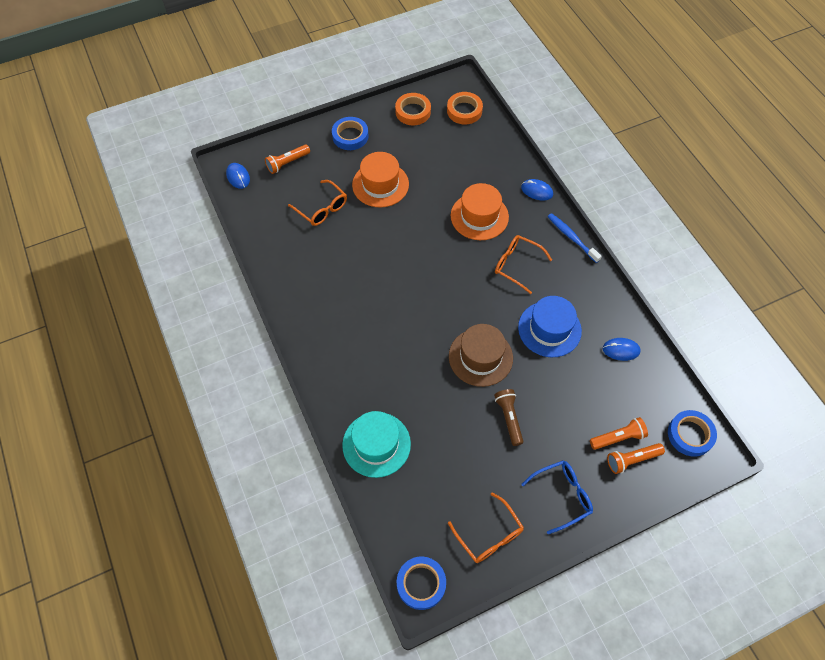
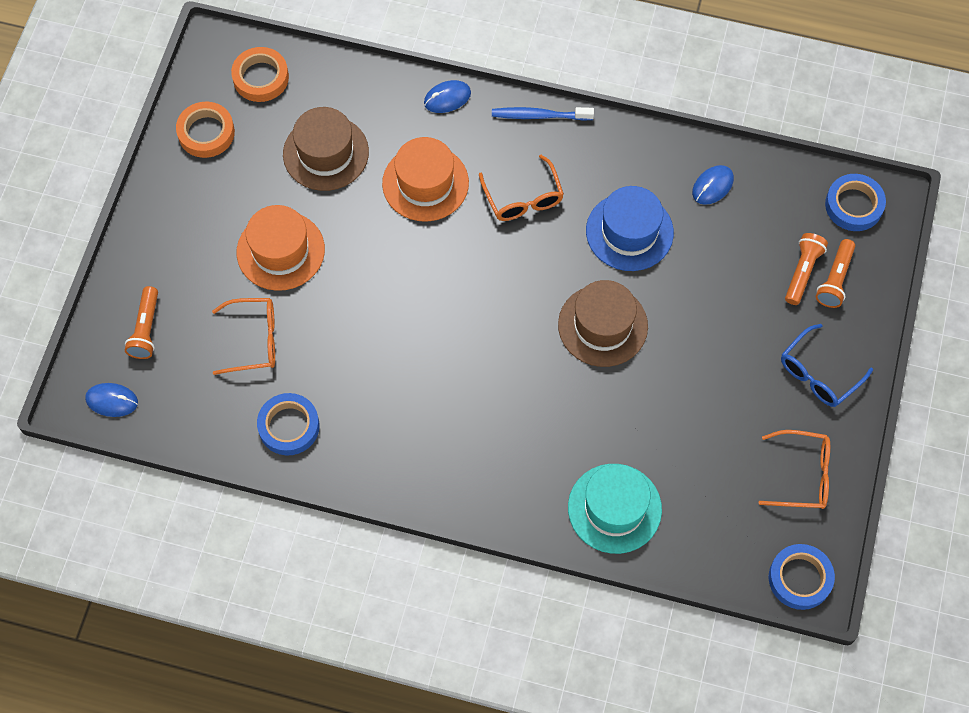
camera: 50 degrees left, 5 degrees up
(350, 136) = (174, 229): blue tape -> blue tape (289, 426)
(452, 164) = (326, 153): none -> brown hat
(509, 418) = (696, 355): brown flashlight -> none
(516, 265) = (523, 198): orange glasses -> orange glasses turned 90 degrees counterclockwise
(562, 496) = (818, 374): blue glasses -> blue glasses turned 150 degrees counterclockwise

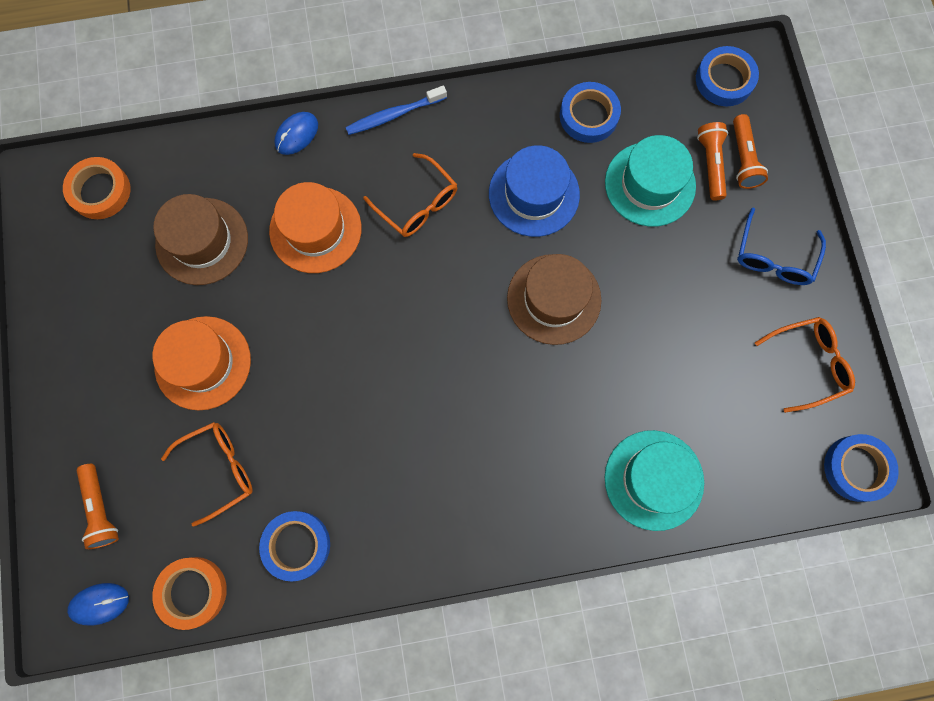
camera: 25 degrees left, 10 degrees up
(206, 133) = (70, 272): orange tape -> orange tape (192, 592)
(712, 186) = (588, 116): blue mouse -> blue tape
(738, 266) = (650, 184): none -> turquoise hat

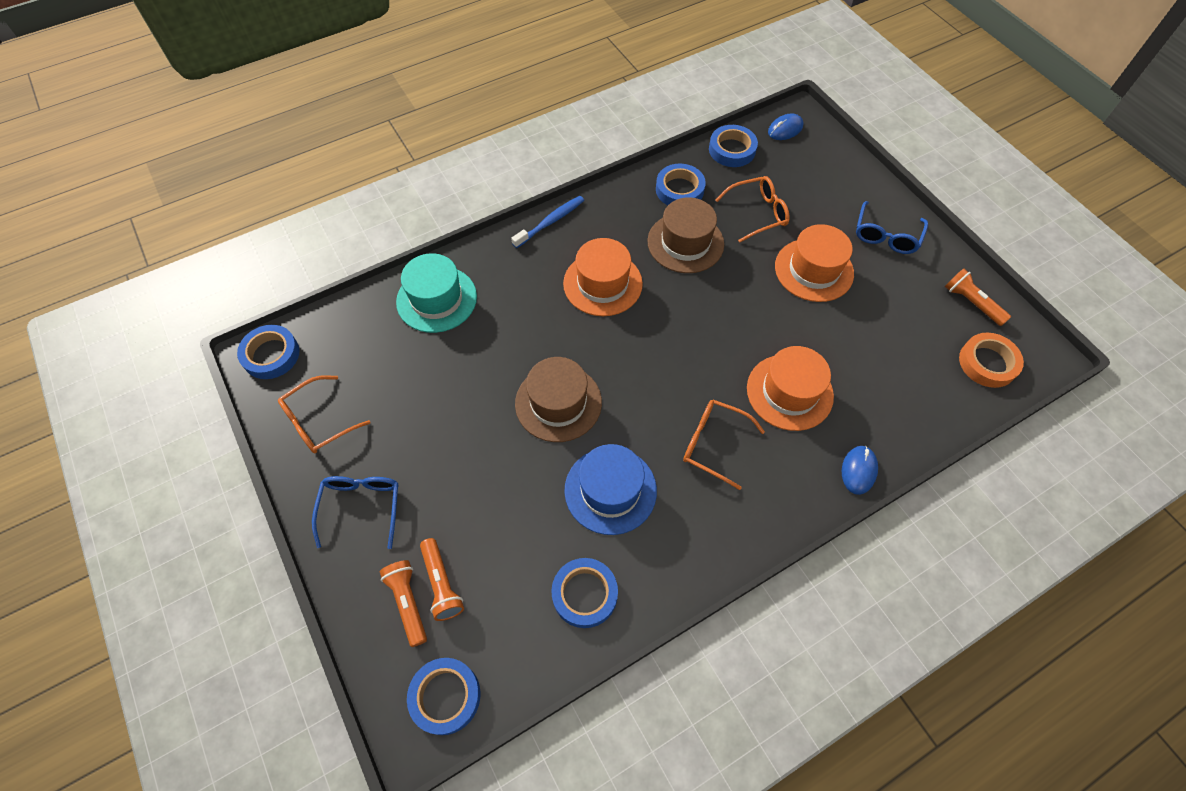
camera: 160 degrees right, 15 degrees down
(90, 379) = (886, 236): none -> blue glasses
(101, 509) = (820, 171): orange flashlight -> orange flashlight (971, 303)
(192, 592) = (732, 150): orange tape -> blue tape
(202, 241) = (876, 352): brown hat -> brown hat (685, 243)
(219, 469) = (758, 213): orange glasses -> orange glasses turned 150 degrees counterclockwise
(394, 115) = (780, 523): blue toothbrush -> blue toothbrush (550, 222)
(452, 432) = (602, 283): none -> orange hat
(650, 184) = (500, 540): turquoise hat -> none

